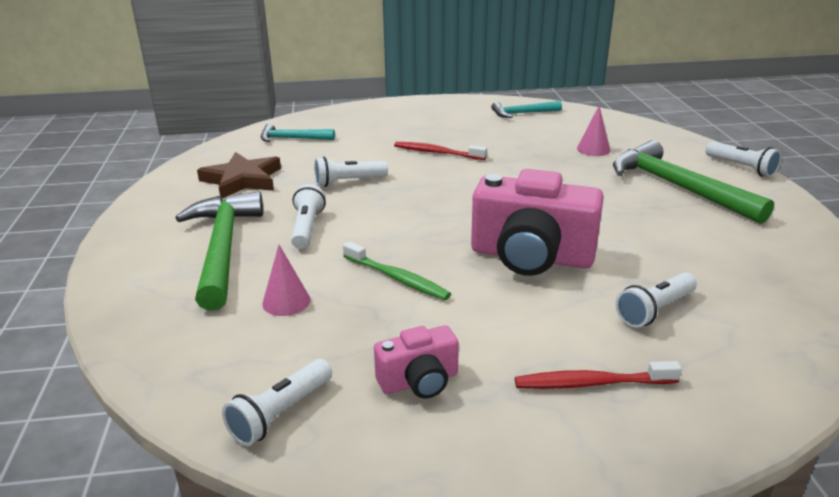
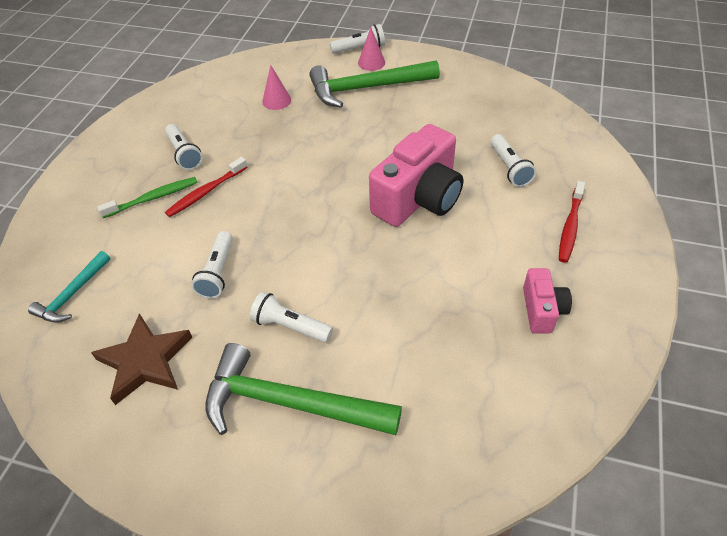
camera: 65 degrees left, 20 degrees up
(280, 413) = (552, 401): white flashlight -> white flashlight (184, 154)
(286, 301) = (408, 368): pink cone -> pink cone (371, 62)
(397, 278) = (409, 285): green toothbrush -> green toothbrush (153, 198)
(522, 113) = (171, 110): turquoise hammer -> none

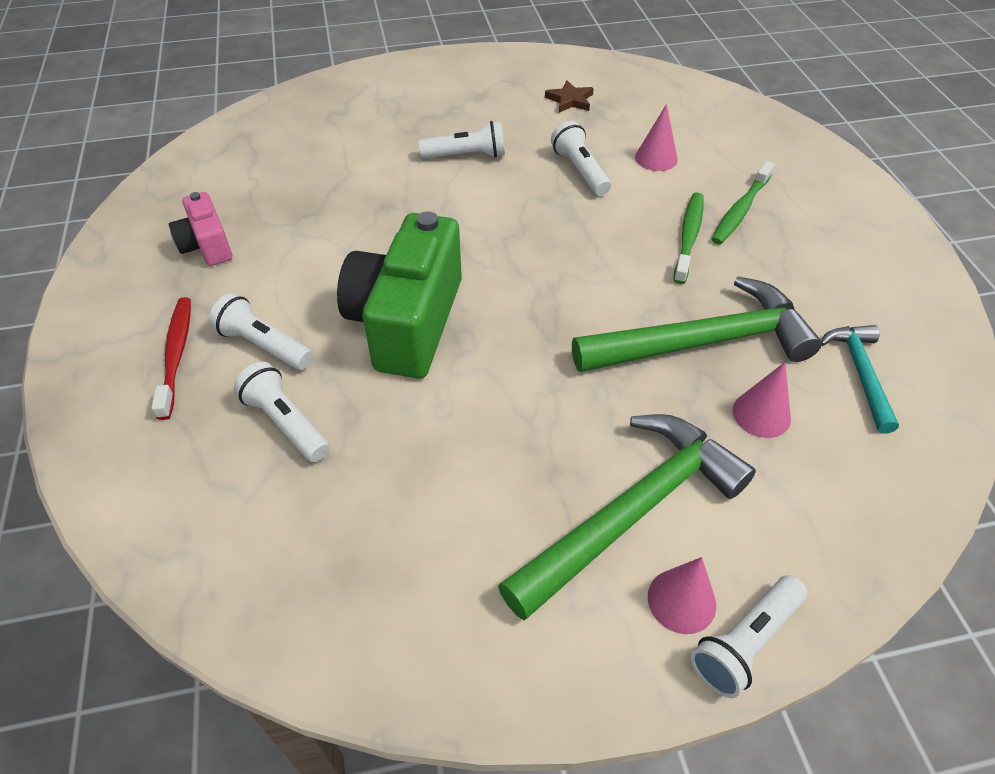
camera: 150 degrees right, 0 degrees up
(72, 294) = (693, 115): turquoise hammer -> turquoise hammer (860, 373)
(145, 361) = (570, 100): brown star -> brown star, size x0.55
(152, 262) = (656, 158): none -> pink cone
(184, 154) = (780, 272): white flashlight -> white flashlight (264, 345)
(206, 192) = (688, 237): red toothbrush -> green toothbrush
(289, 402) = (425, 114): green hammer -> green hammer (703, 342)
(418, 199) = (407, 322): pink camera -> green camera

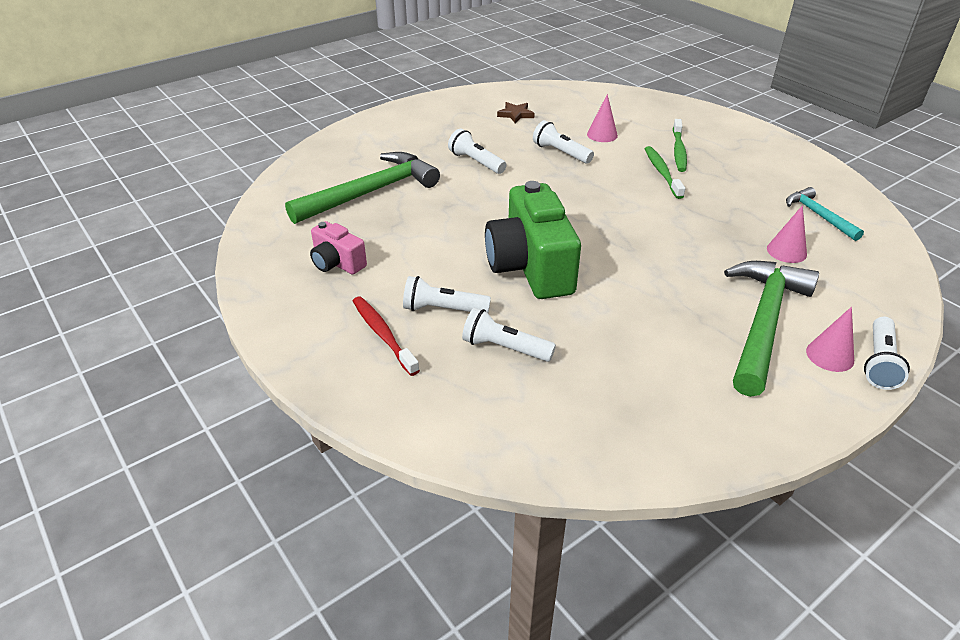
camera: 25 degrees left, 10 degrees down
(466, 156) = (476, 162): white flashlight -> white flashlight turned 105 degrees counterclockwise
(703, 342) = (722, 225): green hammer -> green hammer (371, 192)

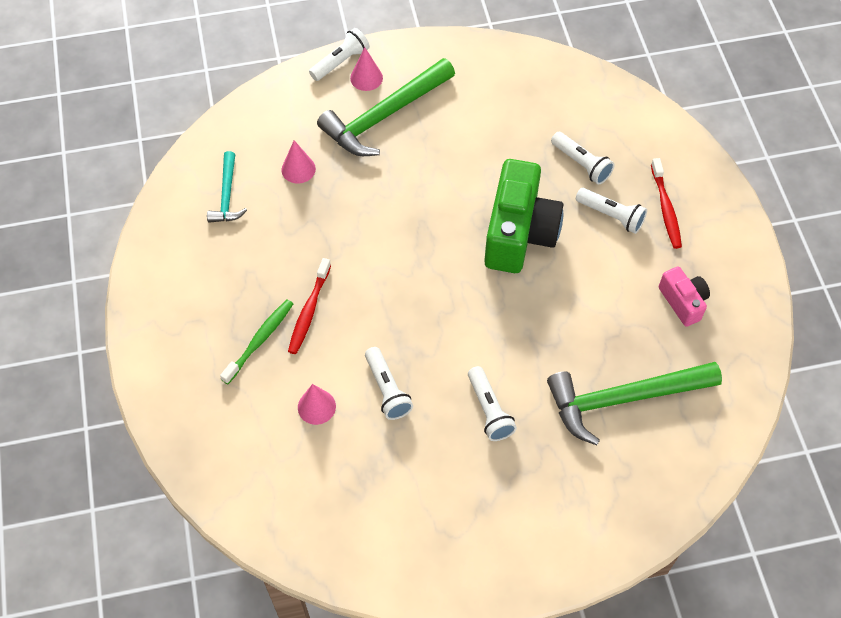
camera: 155 degrees left, 20 degrees up
(515, 114) = (387, 499): brown star -> none
(662, 172) = (309, 311): green toothbrush -> red toothbrush

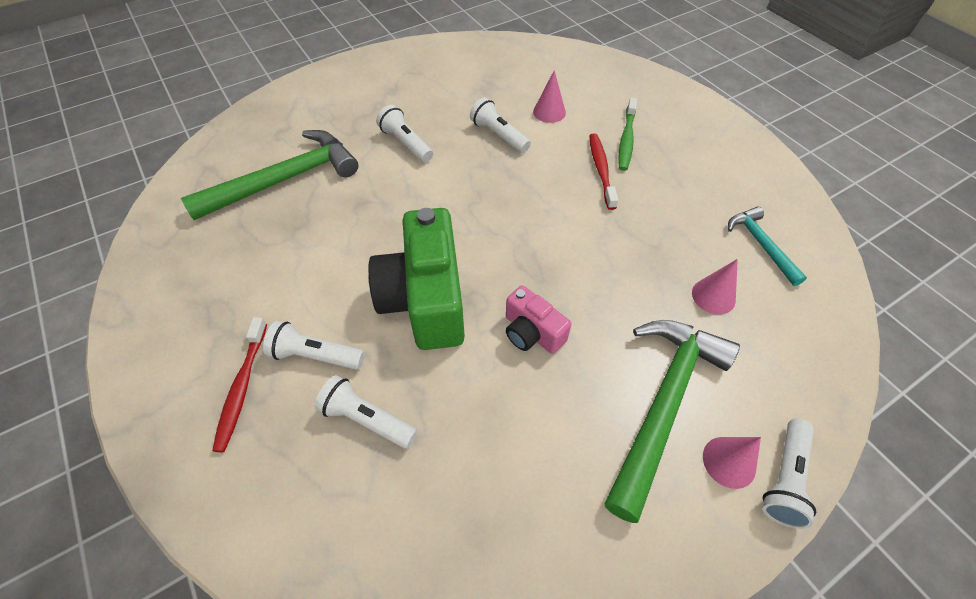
camera: 160 degrees right, 5 degrees down
(666, 208) = (242, 388): red toothbrush -> red toothbrush turned 150 degrees counterclockwise
(683, 302) = (223, 279): pink camera -> pink camera (532, 333)

